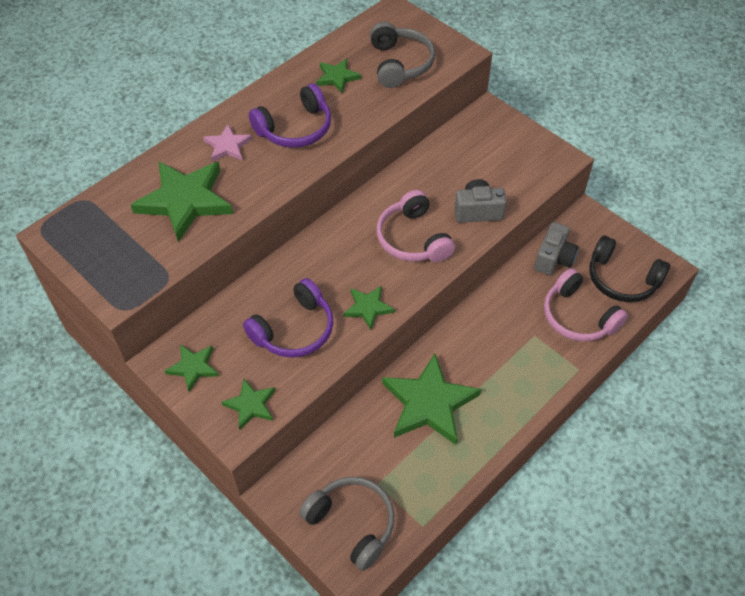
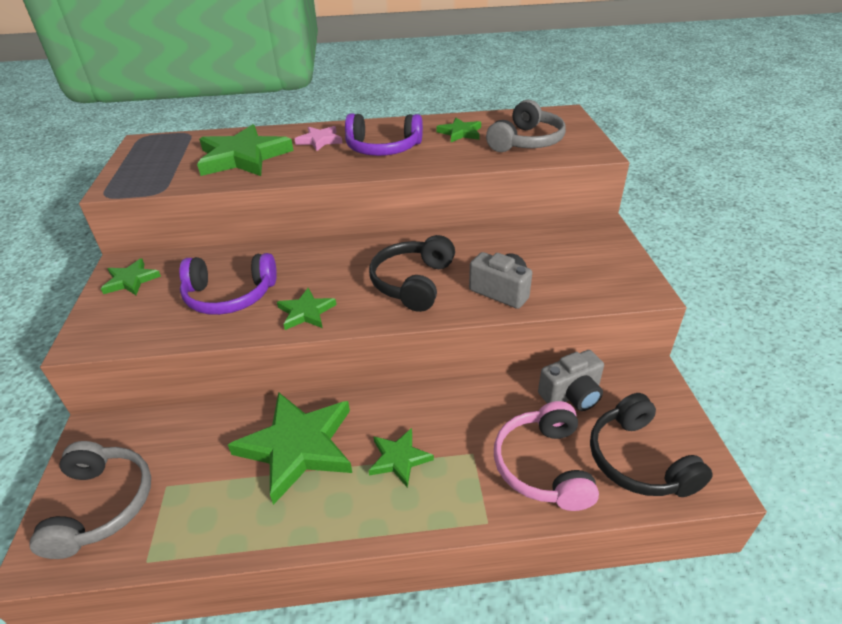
camera: 40 degrees right, 15 degrees down
(250, 405) = (123, 328): green star -> green star (399, 459)
(413, 238) = (413, 283): pink headphones -> black headphones

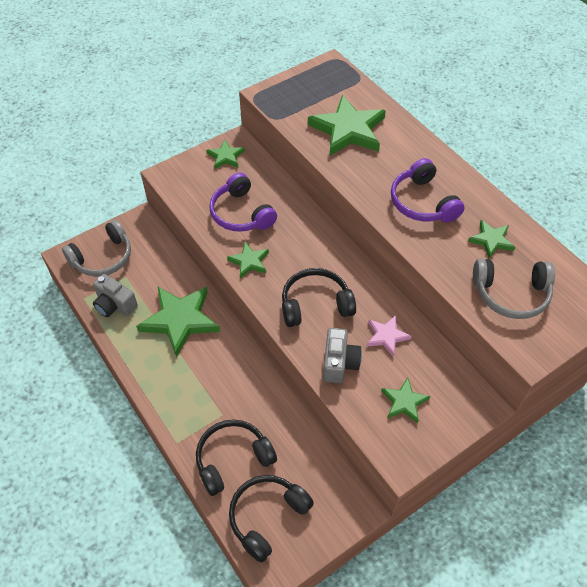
camera: 60 degrees right, 15 degrees up
(319, 140) = (406, 157): pink star -> pink star (386, 336)
(399, 459) = (198, 376): green star -> green star (404, 402)
(544, 466) = (233, 459): pink headphones -> black headphones
(571, 395) = (306, 457): grey camera -> grey camera (115, 305)

